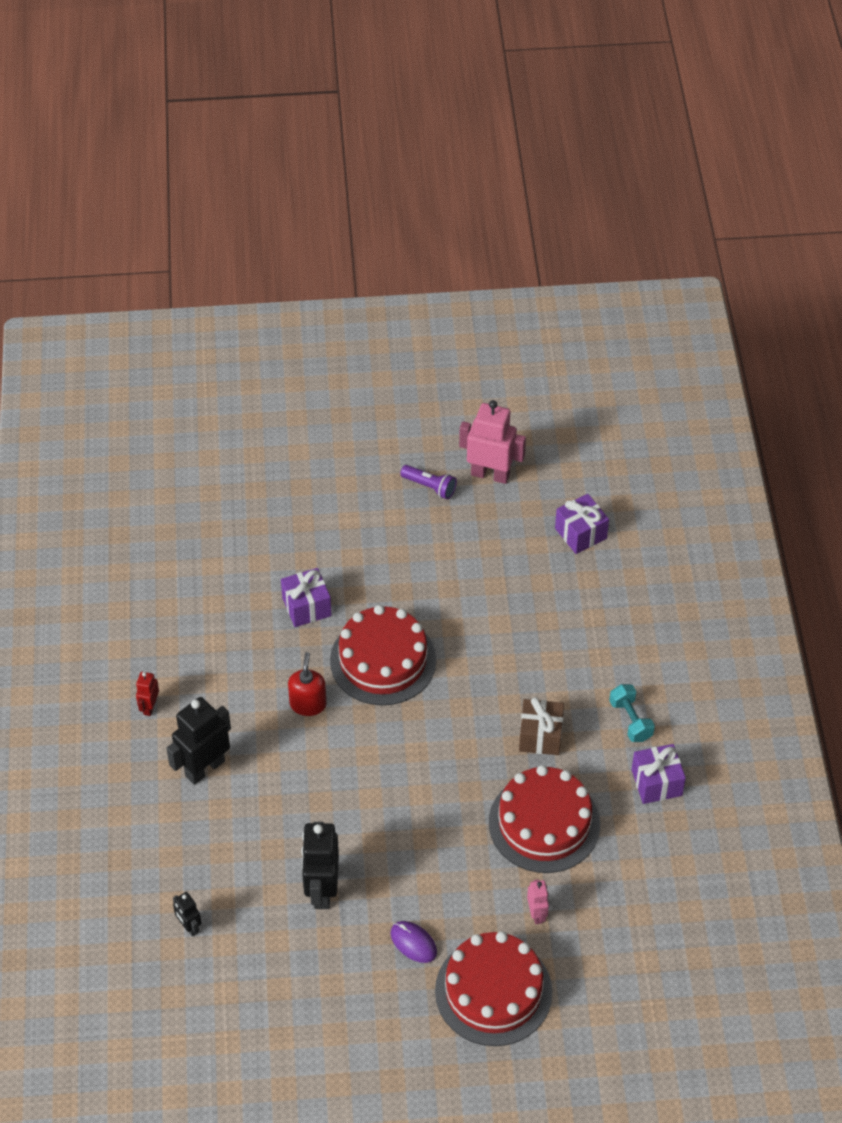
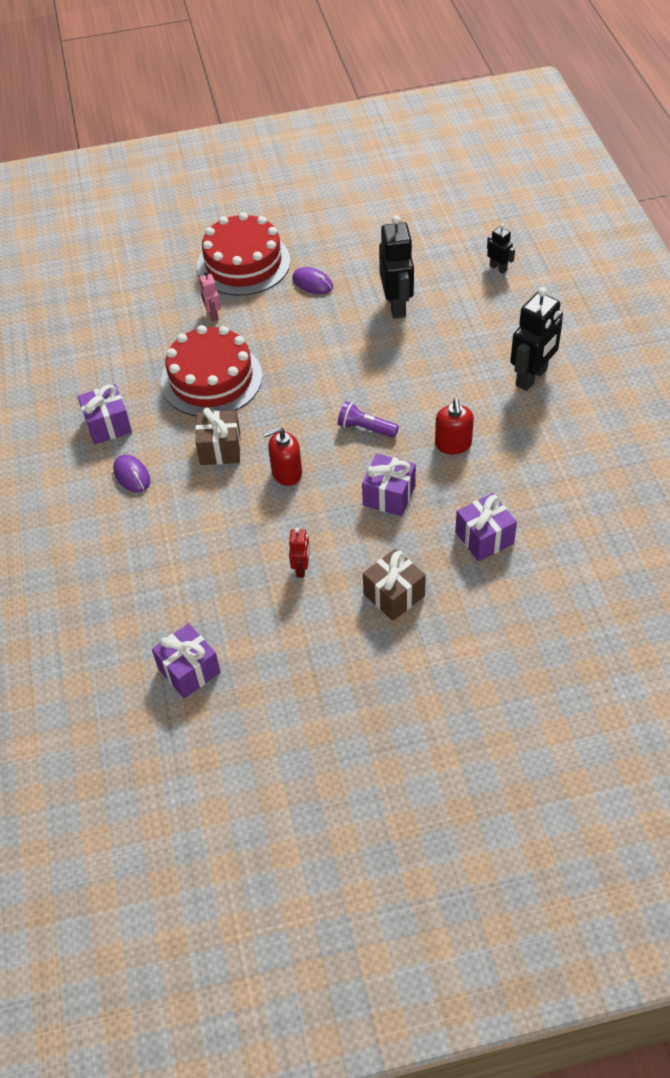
camera: 175 degrees right, 0 degrees up
(149, 707) = (606, 420): red robot -> red robot (301, 568)
(383, 660) = (389, 495): red cake -> purple gift
(399, 569) = (394, 595): none -> brown gift
(430, 487) = (379, 705): purple flashlight -> purple flashlight (365, 428)
(477, 699) = (286, 473): none -> red soap dispenser
(490, 474) = (306, 734): pink robot -> none
(630, 720) = (132, 475): turquoise dumbbell -> purple mouse

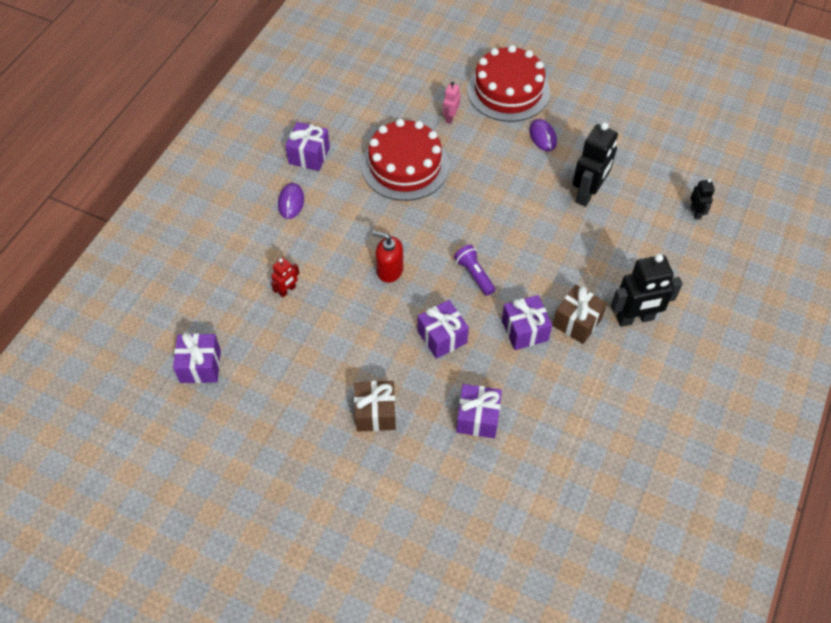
camera: 35 degrees right, 5 degrees up
(220, 449) = (363, 222): brown gift -> brown gift (577, 322)
(301, 568) = (334, 347): red robot -> red robot (287, 290)
(453, 444) = (524, 330): red soap dispenser -> purple gift

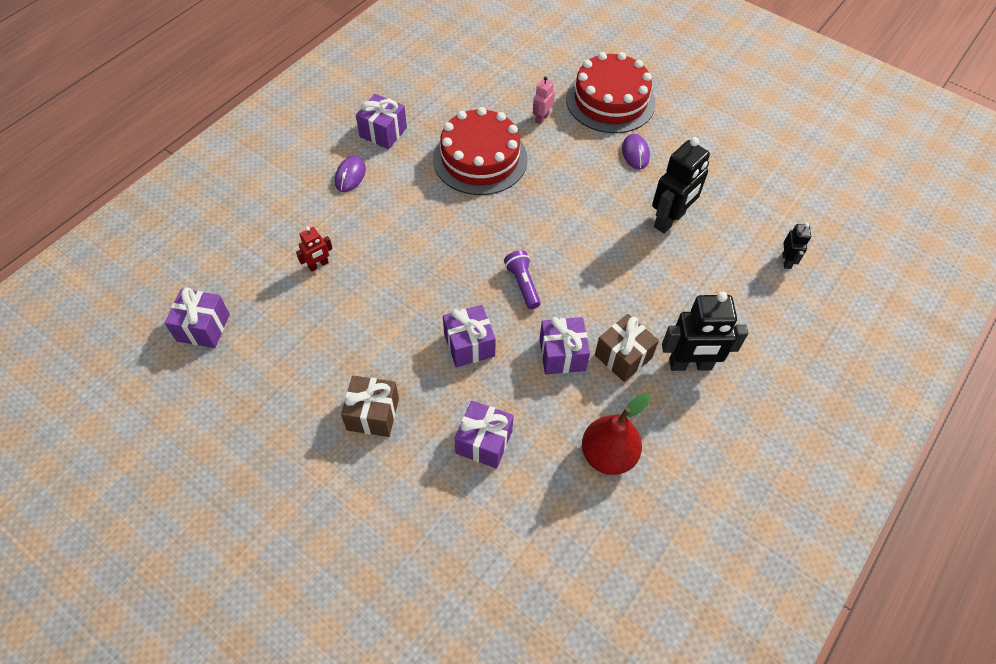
camera: 10 degrees right, 0 degrees up
(389, 270) = (432, 263): red soap dispenser -> none
(585, 408) = (608, 455): none -> red pear

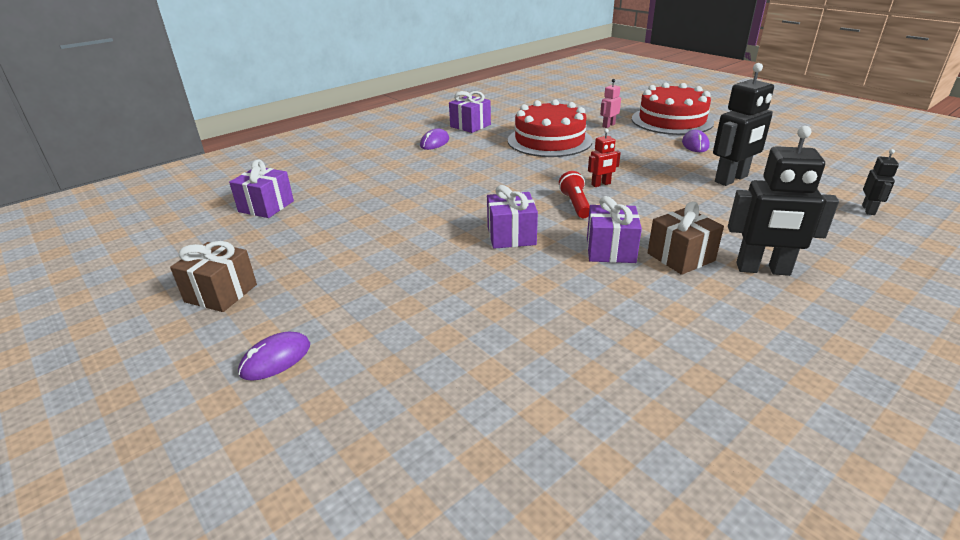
camera: 15 degrees right, 25 degrees down
(307, 542) = (275, 359): none -> purple mouse
(318, 265) = (386, 182): red robot -> red robot (601, 184)
(373, 414) = (394, 271): brown gift -> brown gift (221, 293)
(484, 442) = (508, 303): purple gift -> none
(523, 284) = (575, 204): purple flashlight -> red flashlight
(608, 455) = (659, 329): red pear -> none

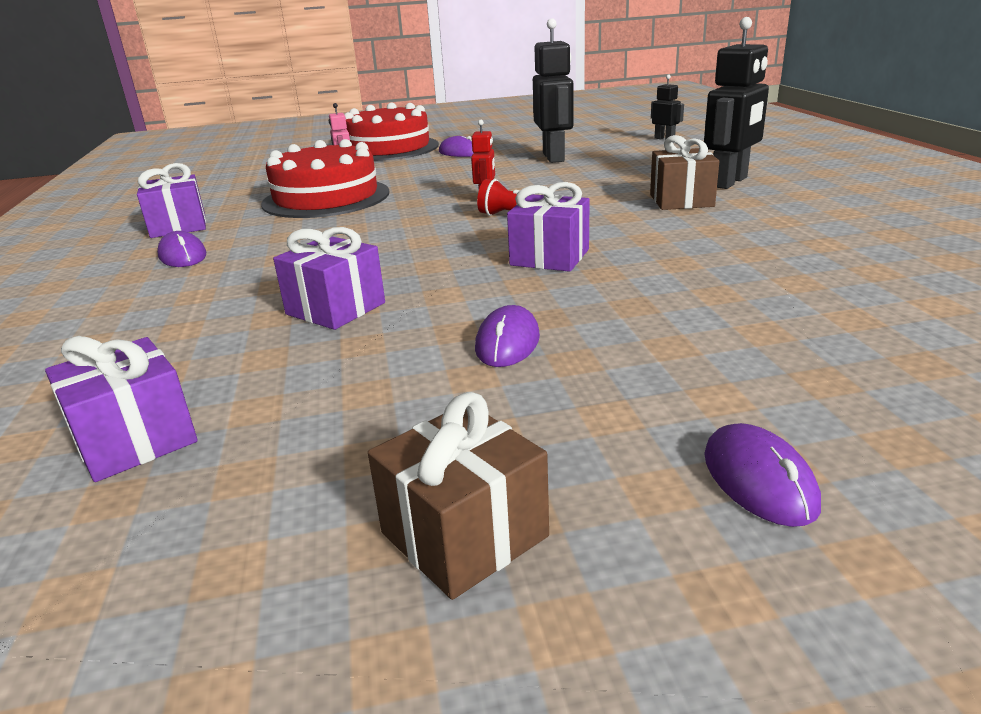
camera: 60 degrees left, 5 degrees down
(384, 256) = (507, 342): none -> purple mouse
(610, 250) = (638, 221): purple gift -> purple gift (335, 309)

